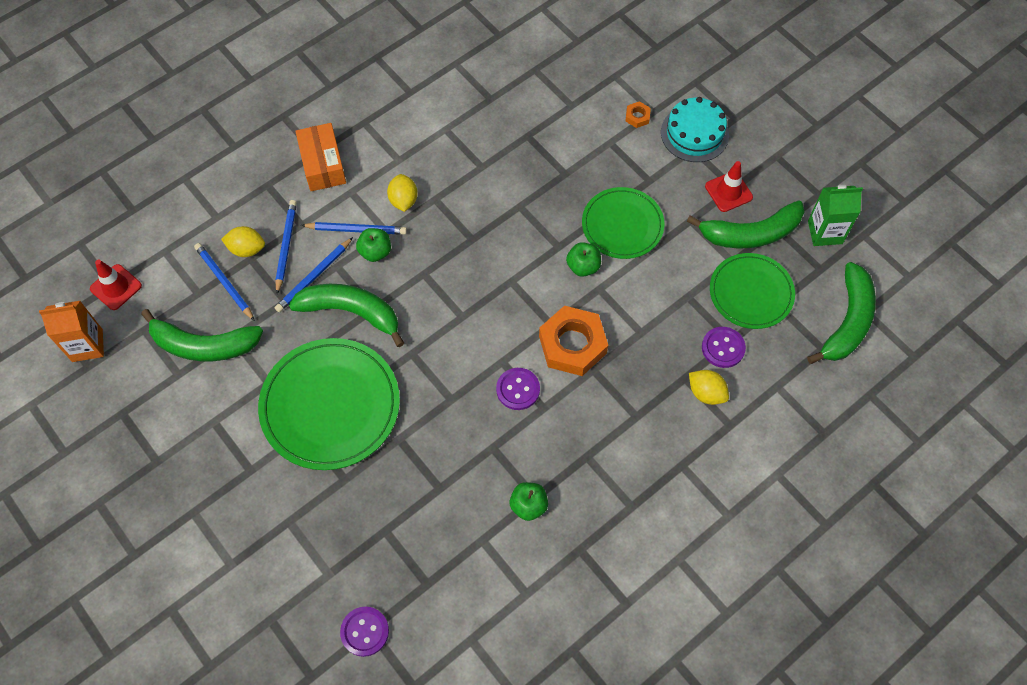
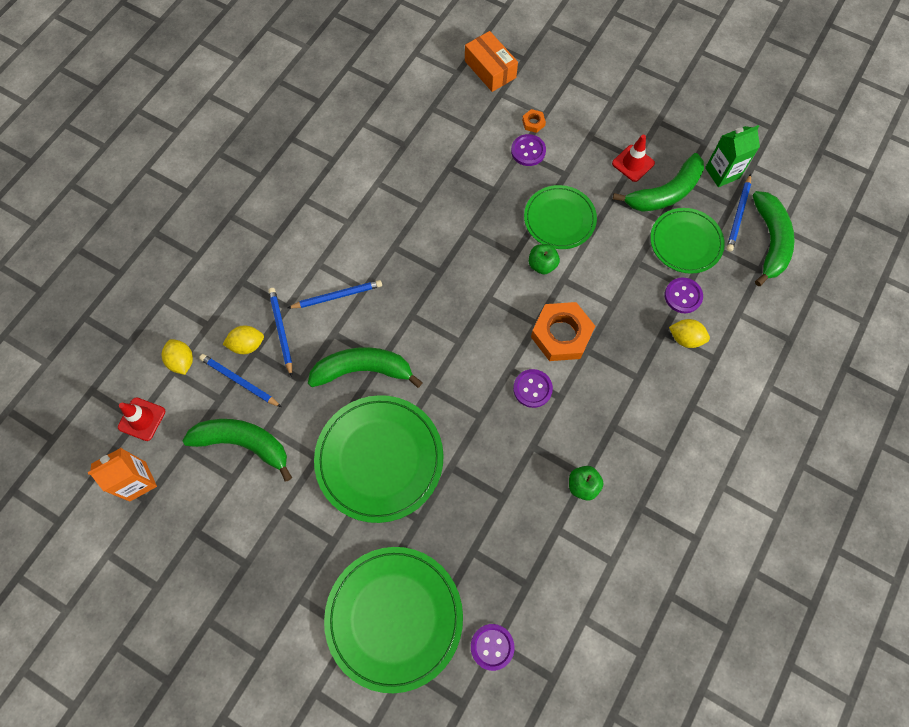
camera: 20 degrees left, 5 degrees up
(203, 345) = (244, 444): green banana -> green banana turned 150 degrees counterclockwise
(279, 566) = (394, 618): none -> green plate
(314, 276) = (317, 349): blue pencil -> blue pencil (738, 214)
(323, 164) = (283, 247): orange box -> orange box (490, 69)
(375, 252) = (362, 310): green apple -> none
(403, 200) = (367, 257): yellow lemon -> yellow lemon (182, 361)
(619, 144) = (528, 151): none -> purple button
(694, 133) = (585, 123): turquoise cake -> none

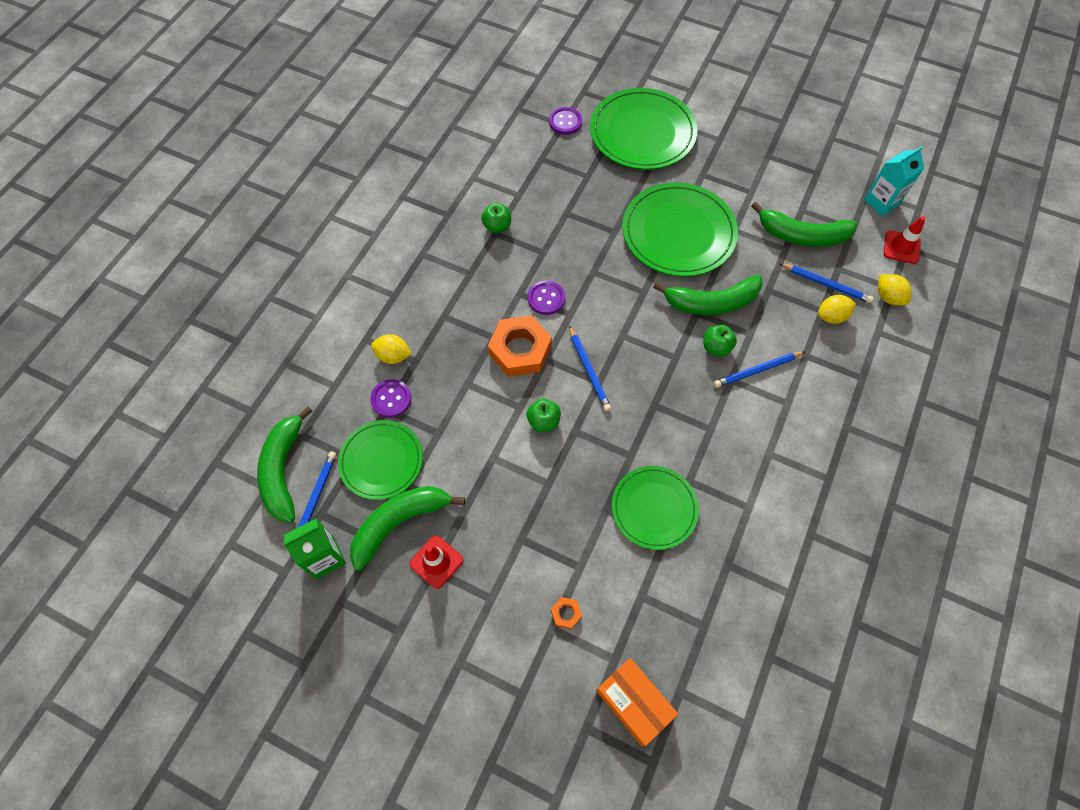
camera: 175 degrees right, 5 degrees down
(137, 481) = (881, 202): orange carton -> turquoise carton
(281, 331) = (802, 332): blue pencil -> blue pencil (588, 370)
(370, 322) = (716, 347): none -> green apple
(528, 151) = (569, 568): purple button -> none
(559, 219) = (526, 478): green plate -> green plate (654, 508)

